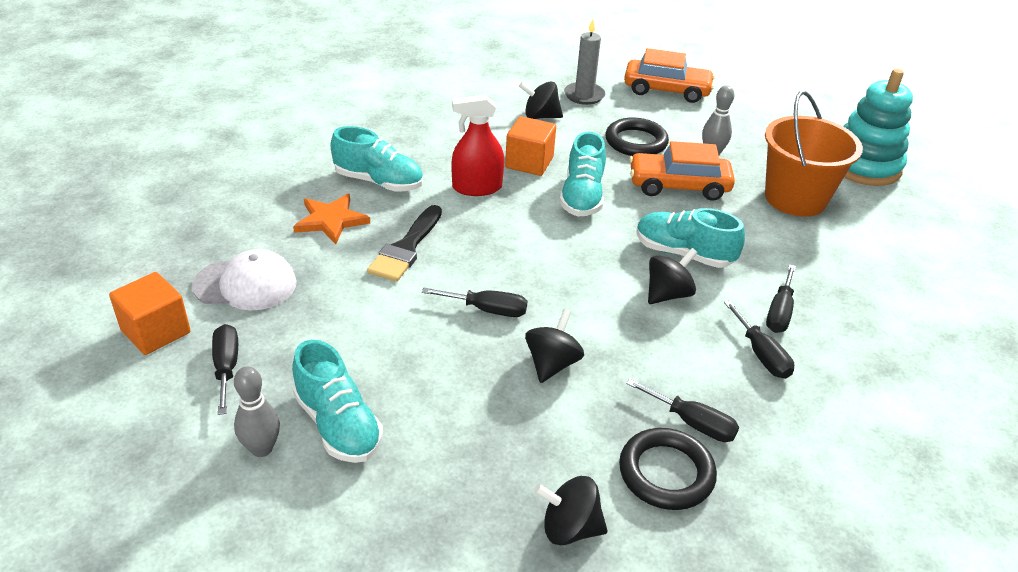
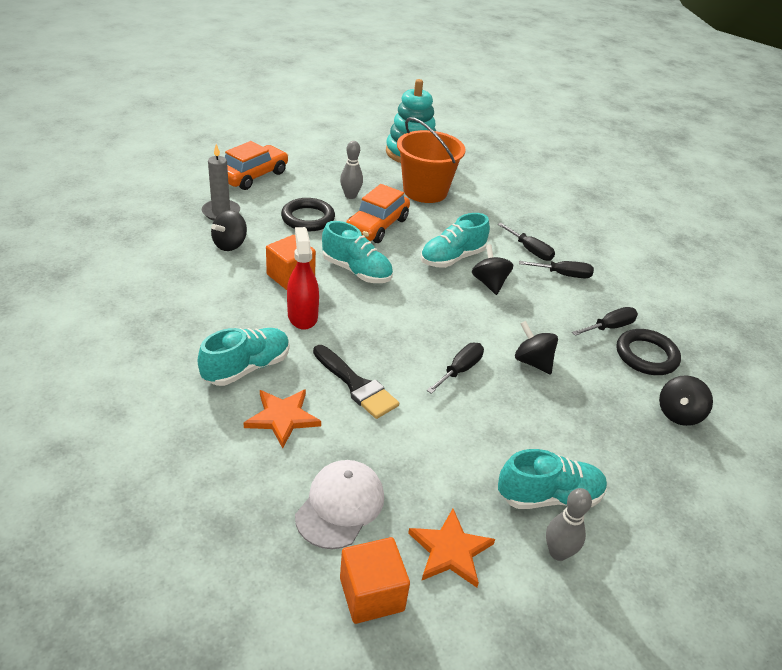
camera: 65 degrees left, 0 degrees up
(226, 367) = (450, 551): black screwdriver -> orange star
(477, 187) = (302, 316): red spray bottle -> red spray bottle turned 150 degrees clockwise

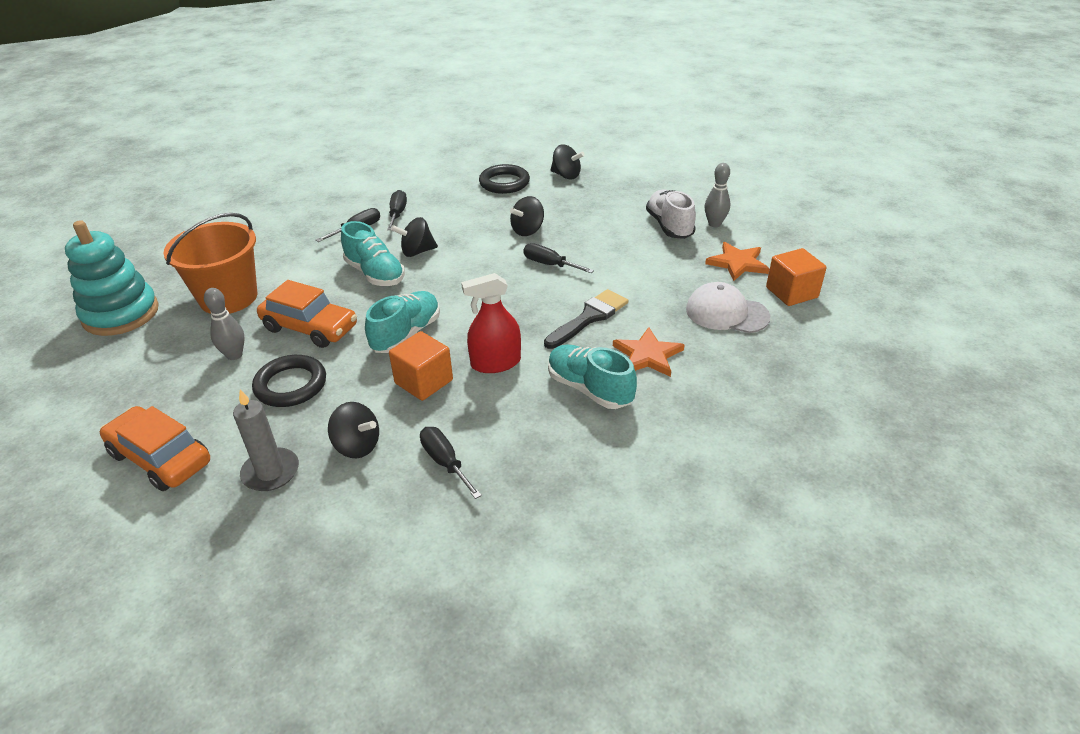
camera: 90 degrees left, 0 degrees up
(549, 496) = (669, 226): turquoise shoe -> white shoe
(610, 327) = (472, 196): black screwdriver -> black screwdriver (445, 462)

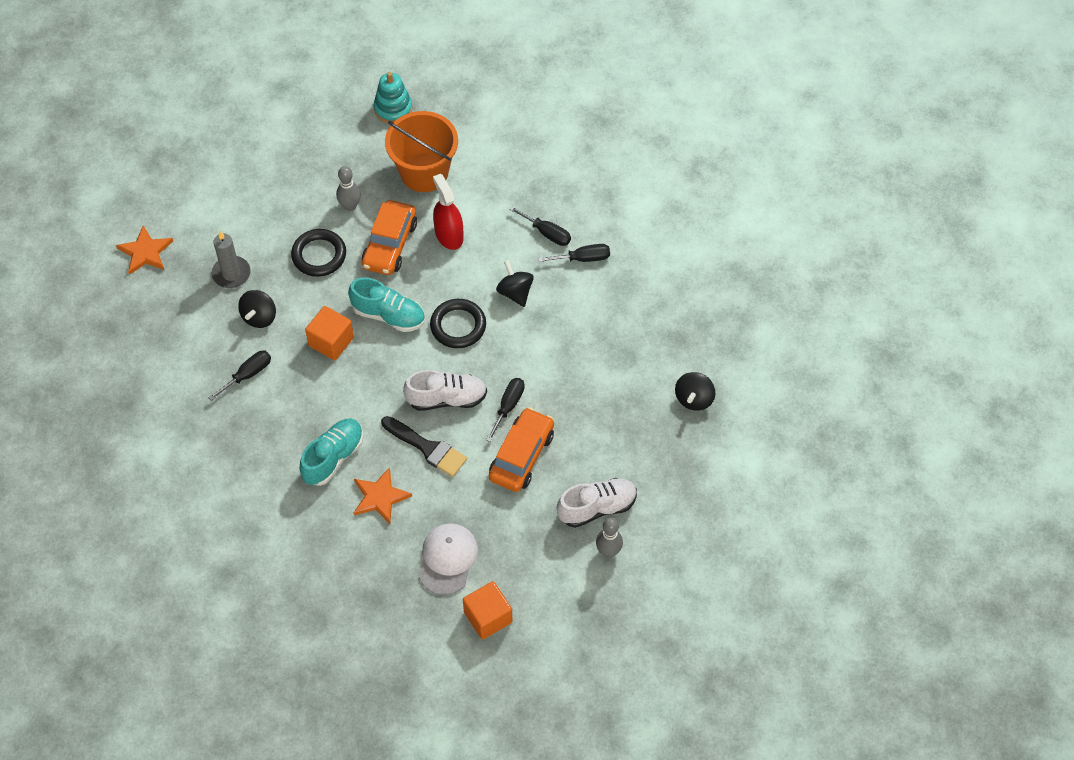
camera: 80 degrees right, 20 degrees up
(121, 314) = (393, 109): turquoise stacking toy -> turquoise stacking toy, size x0.65
(160, 458) = (239, 206): orange car -> orange car (521, 456)
(375, 274) = (473, 269): turquoise shoe -> none
(495, 363) = (358, 387): red spray bottle -> red spray bottle (449, 235)
(504, 183) = (665, 341): black ring -> black ring (458, 326)
(527, 231) = (568, 378): black spinning top -> none
(530, 301) = (447, 398): none -> white shoe
(737, 263) = (533, 571): orange star -> orange star (145, 252)

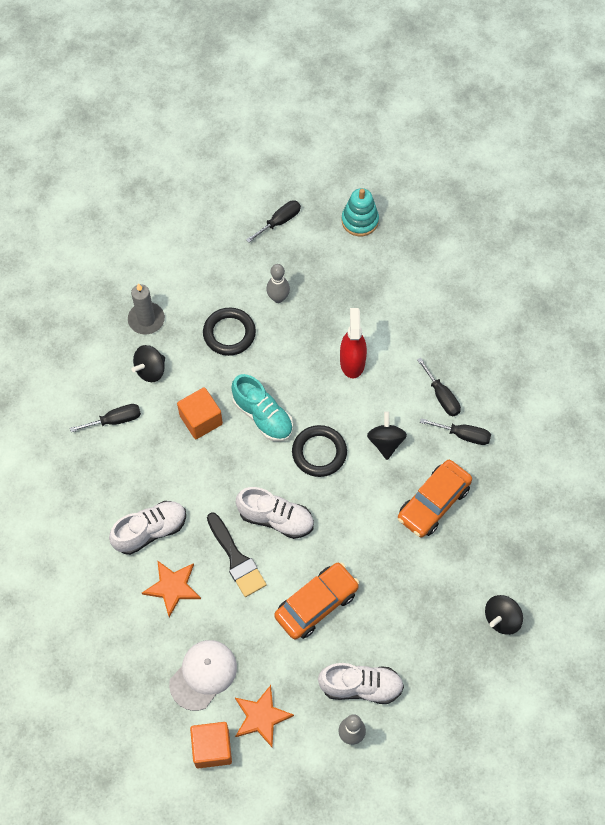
camera: 25 degrees right, 5 degrees up
(145, 252) = (84, 269): orange star -> orange star (261, 717)
(333, 457) = (150, 531): turquoise shoe -> white shoe
(390, 244) = (295, 349): orange car -> orange car (433, 503)
(424, 172) = (358, 292): orange bucket -> none
(508, 406) = (327, 550): black screwdriver -> black screwdriver (279, 221)

